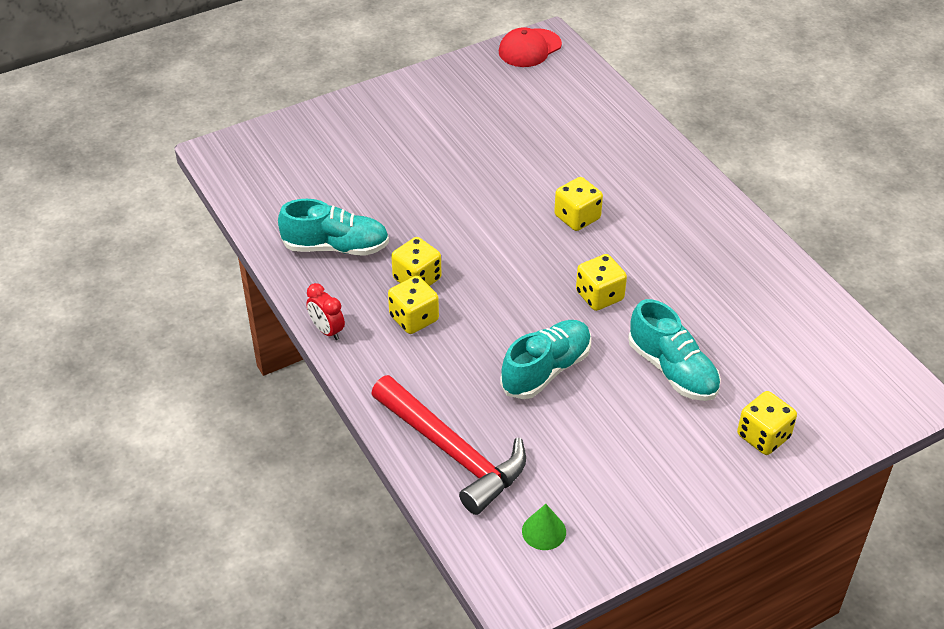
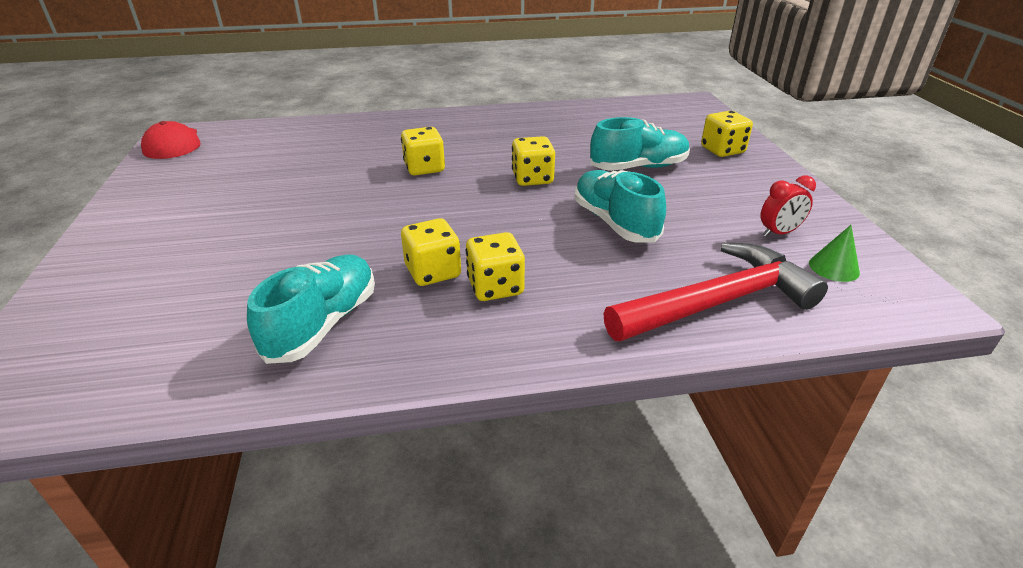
camera: 70 degrees left, 10 degrees down
(327, 330) = (472, 363): red clock -> red clock (778, 233)

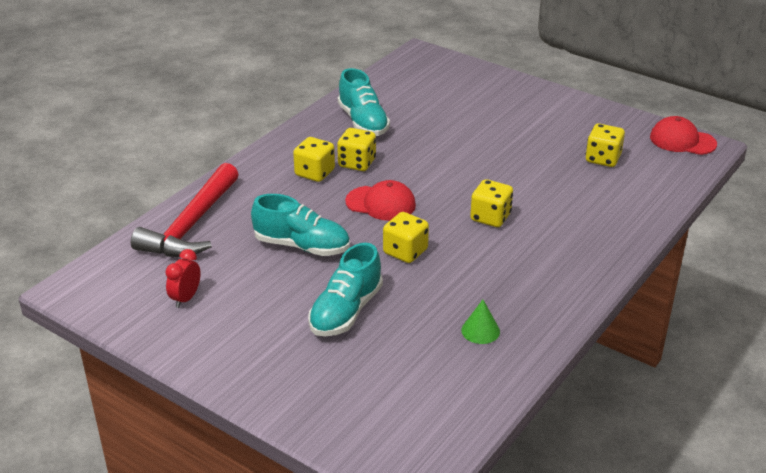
camera: 135 degrees right, 0 degrees up
(485, 220) = (381, 203): none -> red cap
(722, 150) = (299, 383): yellow dice -> yellow dice (603, 159)
(834, 267) = (134, 286): green cone -> green cone (480, 330)

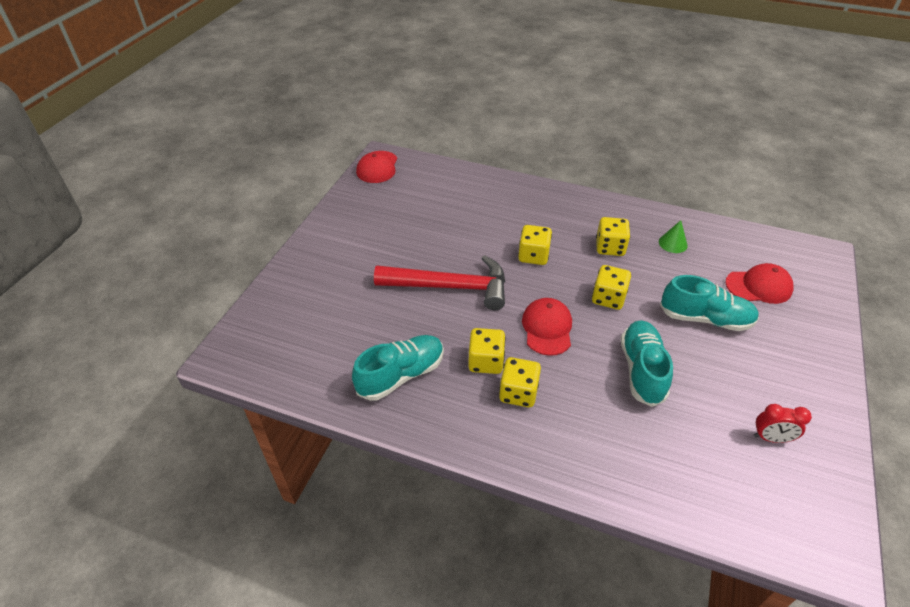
camera: 105 degrees left, 10 degrees up
(191, 225) = (664, 478): red hammer -> red hammer (450, 287)
(376, 377) = (759, 286): none -> red cap
(603, 159) = (419, 204): yellow dice -> yellow dice (610, 247)

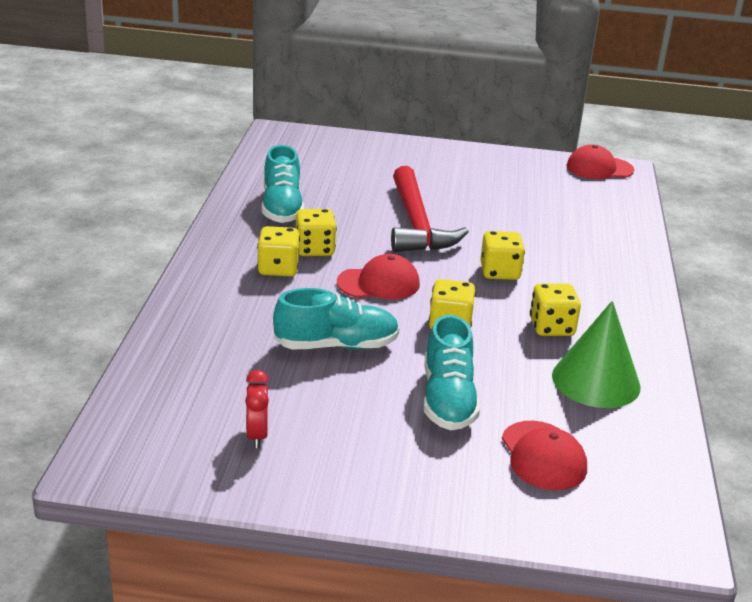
camera: 75 degrees right, 15 degrees down
(401, 375) = (282, 208): turquoise shoe -> turquoise shoe turned 45 degrees clockwise
(673, 243) = (596, 381): green cone -> green cone, size x2.02

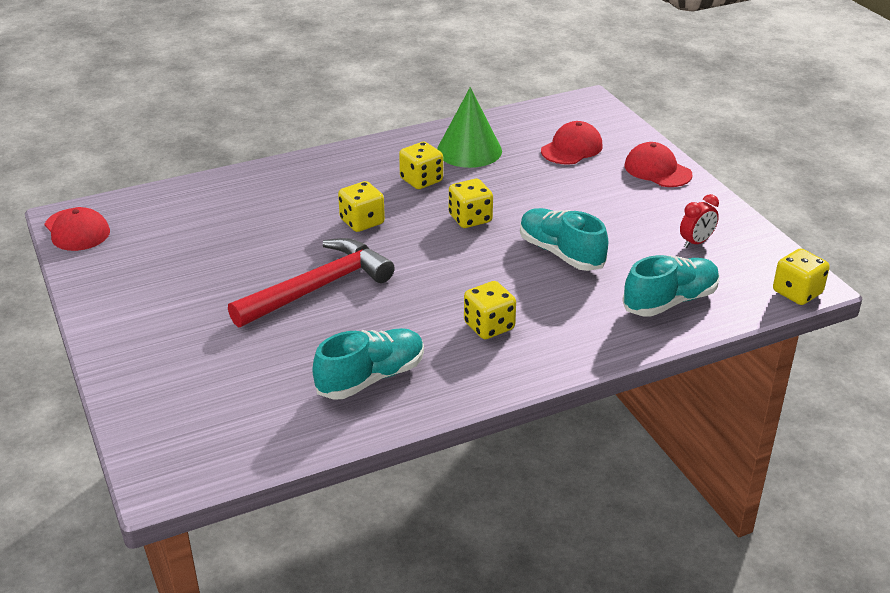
camera: 120 degrees left, 5 degrees up
(314, 249) = (432, 322): yellow dice -> yellow dice (797, 293)
(378, 283) = (449, 268): red cap -> red cap (657, 170)
(448, 399) = (561, 192): turquoise shoe -> turquoise shoe (670, 301)

